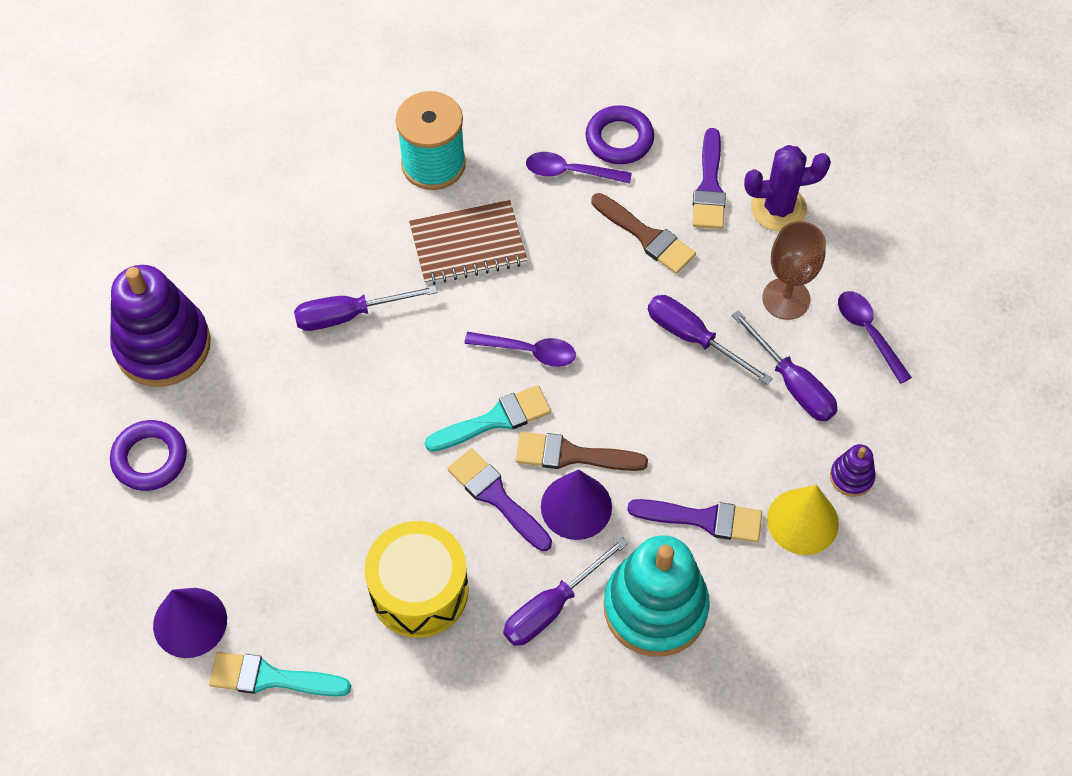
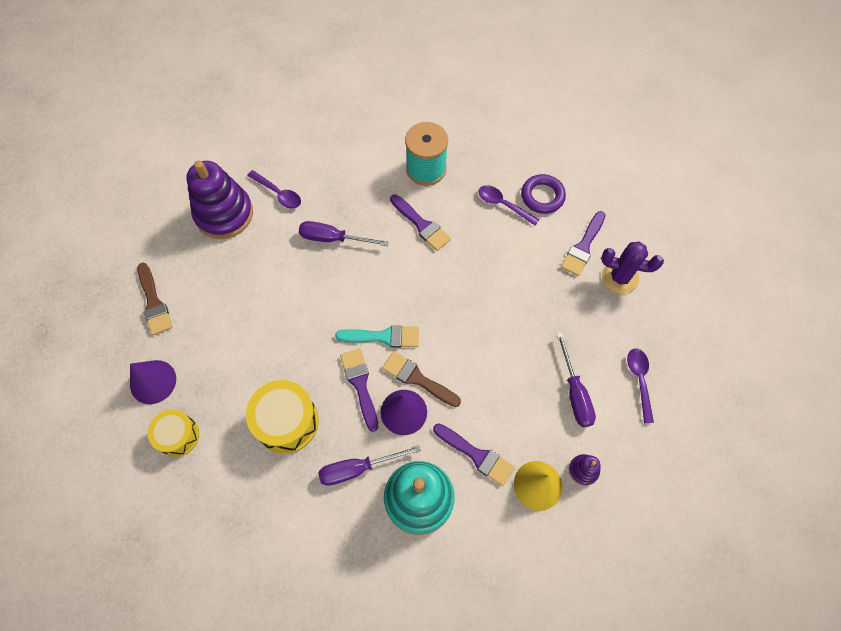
camera: 25 degrees right, 5 degrees up
(150, 458) = (183, 276): purple ring -> none
(271, 678) = (178, 436): turquoise brush -> yellow drum
(468, 245) = (421, 225): brown notebook -> purple brush
(528, 351) = (424, 303): purple spoon -> purple spoon (278, 193)
(646, 236) = (529, 262): brown brush -> brown brush (154, 303)
(693, 338) = (527, 337): purple screwdriver -> none
(786, 299) = (597, 336): brown goblet -> none

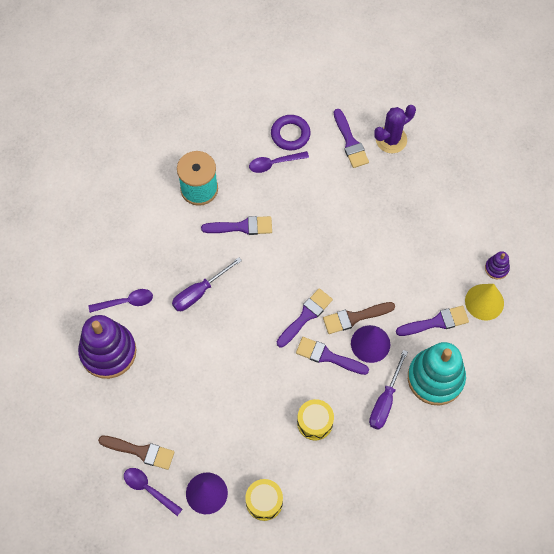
camera: 50 degrees left, 0 degrees up
(287, 422) = (315, 422): yellow drum -> yellow drum, size x0.65
(383, 337) = (306, 316): turquoise brush -> purple brush
(574, 393) = (444, 232): purple screwdriver -> none
(639, 381) = (468, 189): purple spoon -> purple spoon (149, 489)

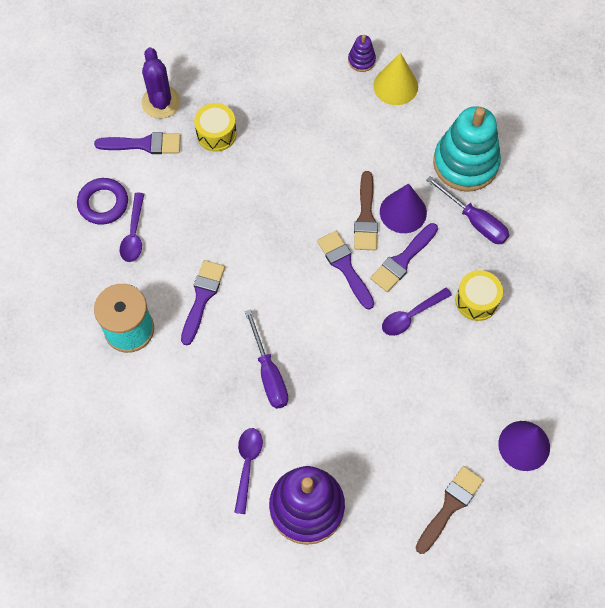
camera: 70 degrees left, 0 degrees up
(149, 489) = (500, 511): purple spoon -> purple spoon (411, 315)
(264, 502) = (553, 385): yellow drum -> yellow drum (216, 134)
(436, 322) = (401, 139): purple brush -> none

